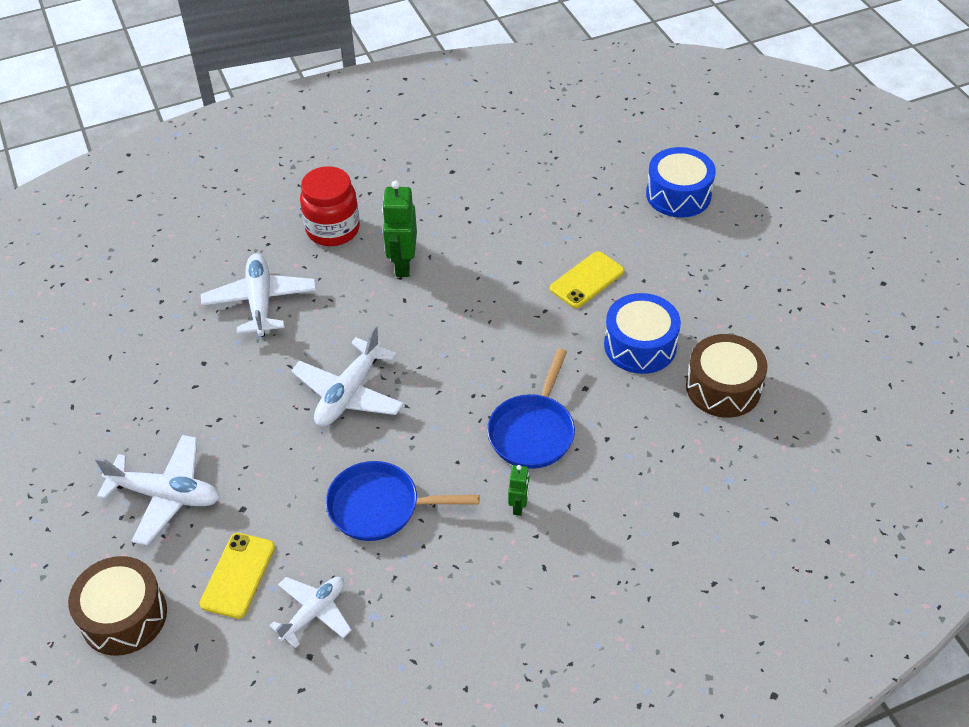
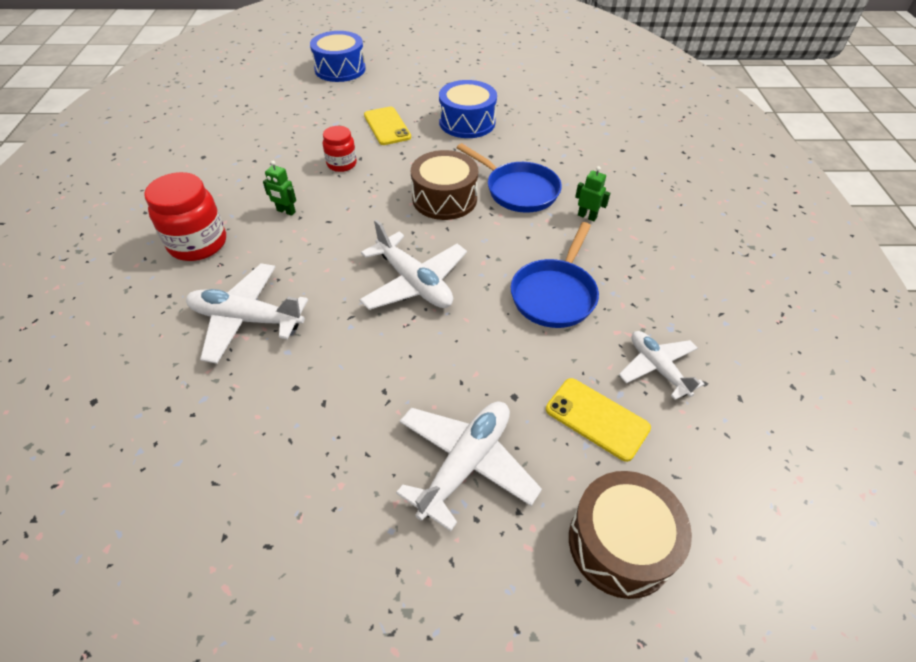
camera: 70 degrees left, 0 degrees up
(402, 264) = (286, 211): green robot -> green robot, size x0.54
(497, 272) = (341, 164): none -> red jar
(723, 387) = (525, 103): brown drum -> brown drum (444, 198)

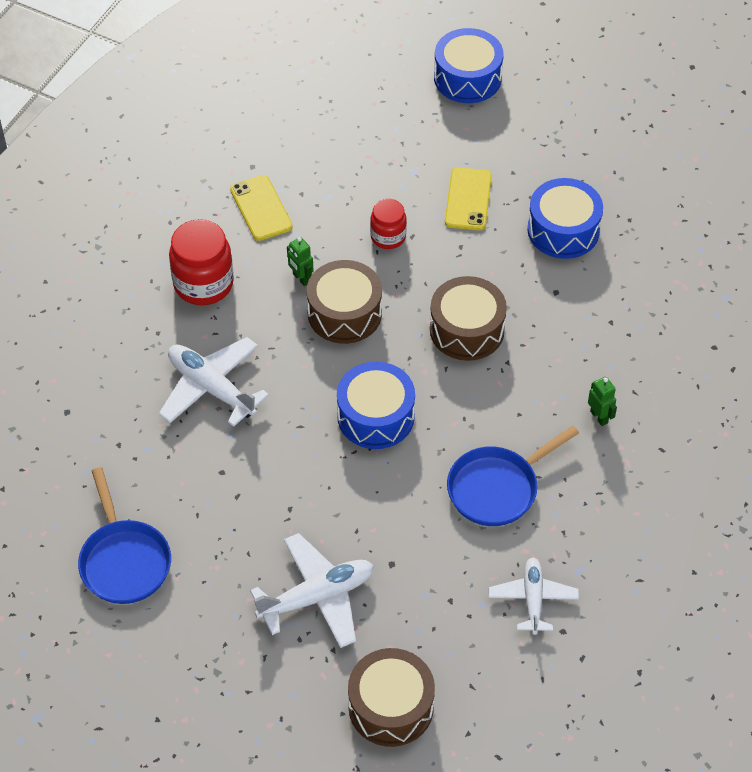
camera: 30 degrees right, 5 degrees up
(338, 221) = (344, 313): none -> brown drum
(414, 282) = (375, 416): white plane -> blue drum
(518, 190) = (551, 352): blue pan -> blue pan (124, 561)
(597, 418) = (445, 614): yellow phone -> yellow phone (261, 208)

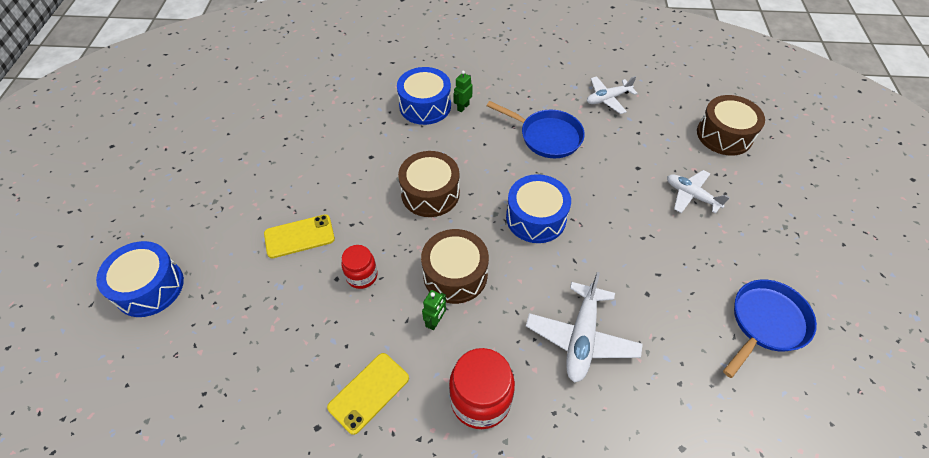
camera: 115 degrees left, 0 degrees up
(317, 597) = (691, 195): white plane -> white plane, size x0.66
(563, 230) = (310, 169): blue drum -> blue drum (425, 106)

